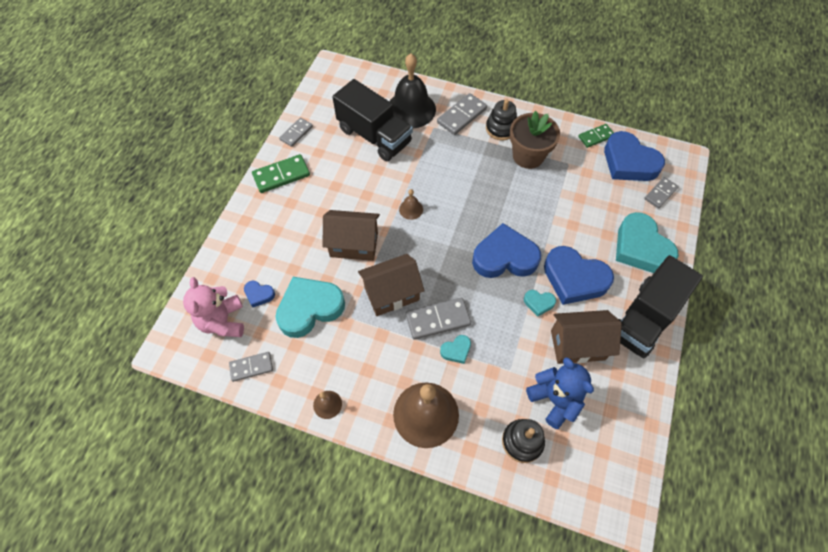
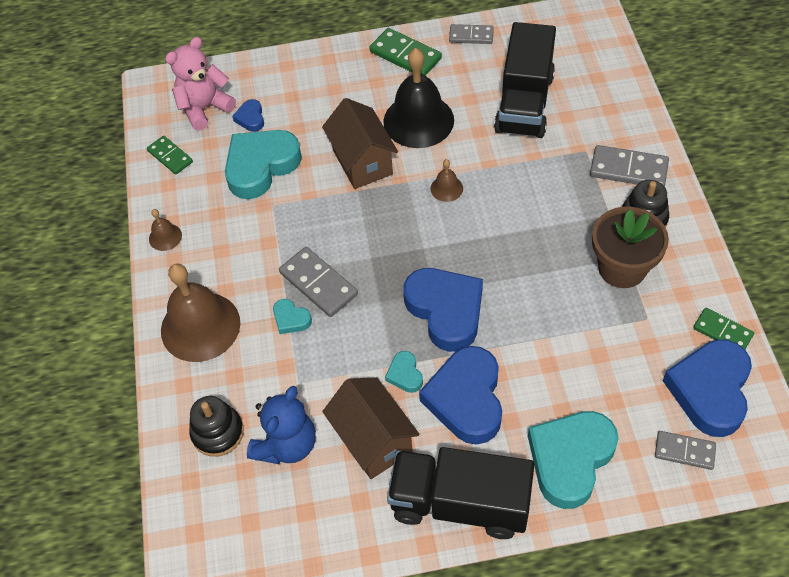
camera: 65 degrees right, 5 degrees down
(251, 367) = (170, 156): grey domino -> green domino
(310, 308) = (261, 166): turquoise heart -> turquoise heart turned 75 degrees counterclockwise
(391, 294) = (323, 226): brown house -> none
(411, 109) = (595, 116): black bell -> black bell (418, 120)

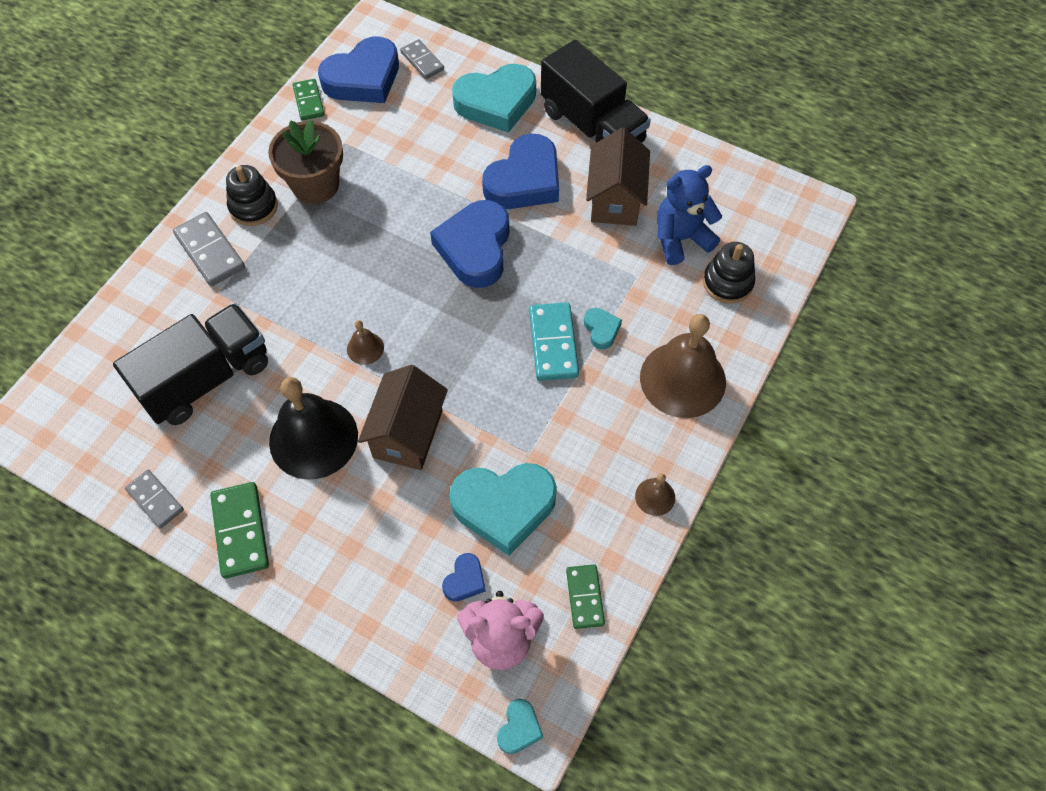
camera: 145 degrees left, 5 degrees up
(318, 283) = (553, 343): grey domino -> turquoise domino
(405, 374) = (551, 226): turquoise heart -> turquoise heart (519, 728)

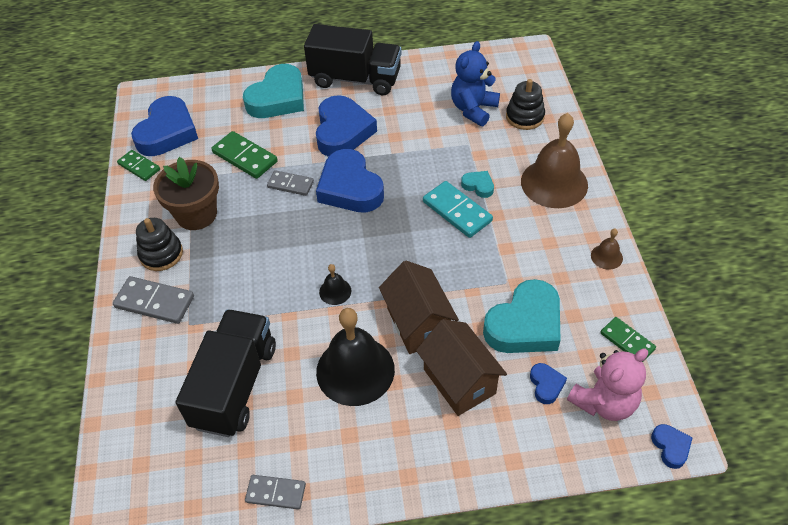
camera: 35 degrees left, 10 degrees down
(240, 531) = (362, 467): green domino -> green domino (245, 157)
(365, 348) = (335, 291): brown bell -> black bell
(422, 61) = (201, 101): grey domino -> grey domino (290, 184)
(519, 728) = (670, 447): turquoise heart -> blue heart
(615, 199) = (411, 110): brown house -> brown house (459, 381)

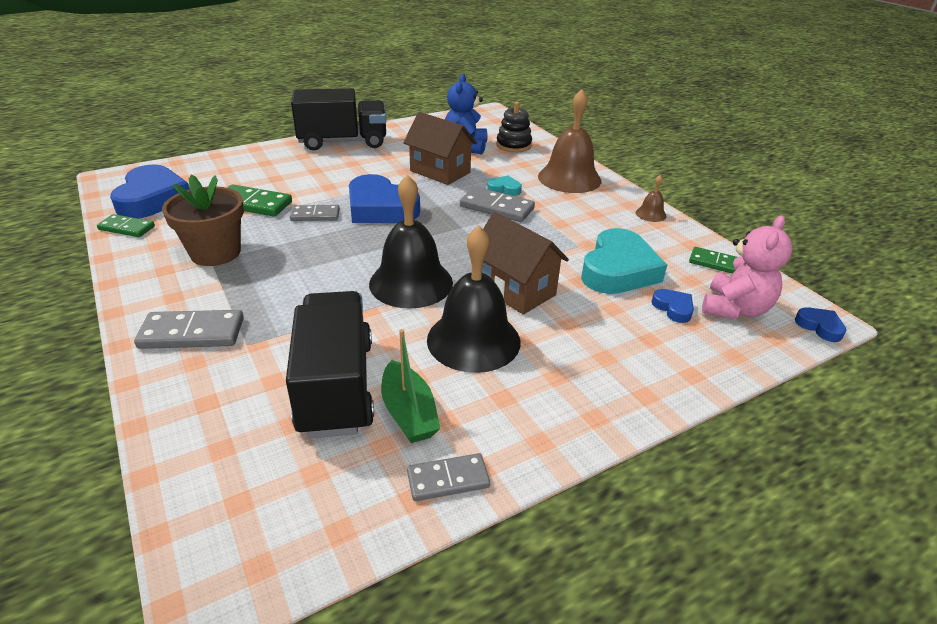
camera: 25 degrees left, 15 degrees down
(161, 254) = (184, 291): black stacking toy -> none
(275, 426) = (408, 413): none -> green boat
(278, 98) = (269, 162): turquoise heart -> none
(335, 291) = (411, 283): black bell -> black bell, size x2.27
(342, 131) = (350, 174): blue heart -> none
(457, 211) = (496, 208): turquoise domino -> grey domino
(459, 381) = (589, 324): brown house -> brown house (440, 172)

